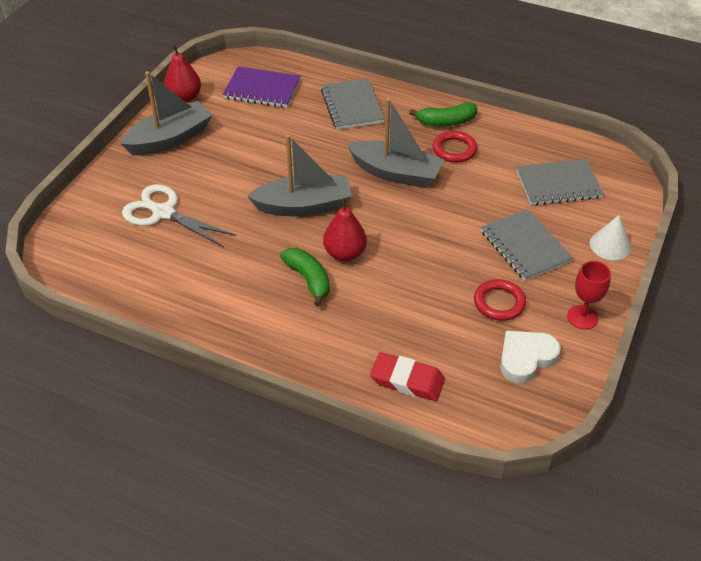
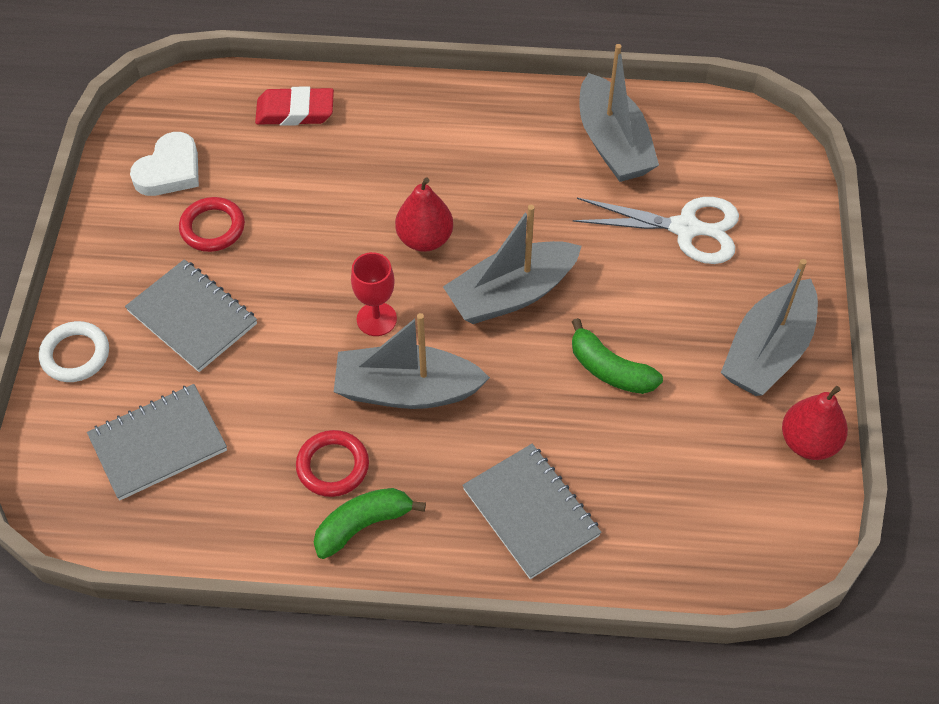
camera: 160 degrees right, 10 degrees up
(169, 281) = (613, 143): none -> grey boat
(262, 89) = (698, 503): purple notebook -> none
(308, 279) = (453, 192): green banana -> green banana (610, 370)
(582, 317) = (107, 238): red goblet -> red goblet (376, 319)
(610, 245) = (75, 355): white cone -> white ring

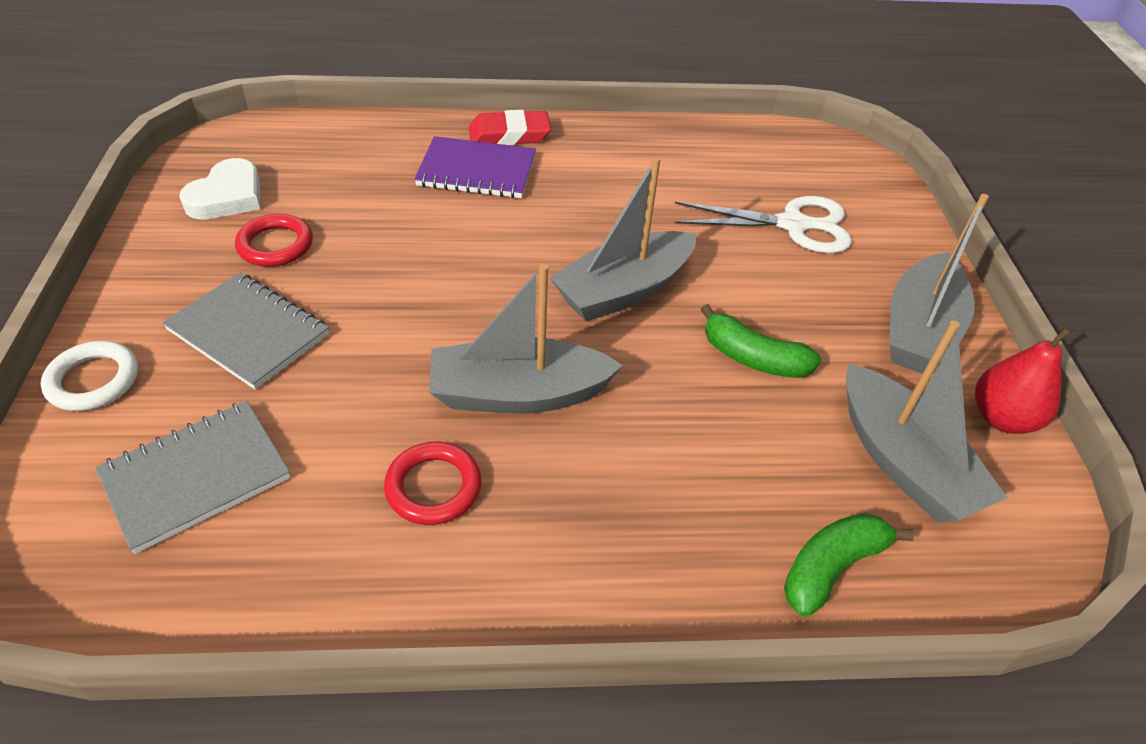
camera: 10 degrees left, 10 degrees down
(295, 111) = (367, 145): red eraser -> red eraser (509, 135)
(363, 525) = (481, 559): green banana -> green banana (831, 568)
(376, 319) = (473, 322): red goblet -> none
(396, 149) = (476, 171): none -> purple notebook
(424, 239) = (518, 245): red pear -> none
(531, 512) = (700, 523): grey notebook -> none
(613, 143) = (698, 160): grey boat -> grey boat (903, 462)

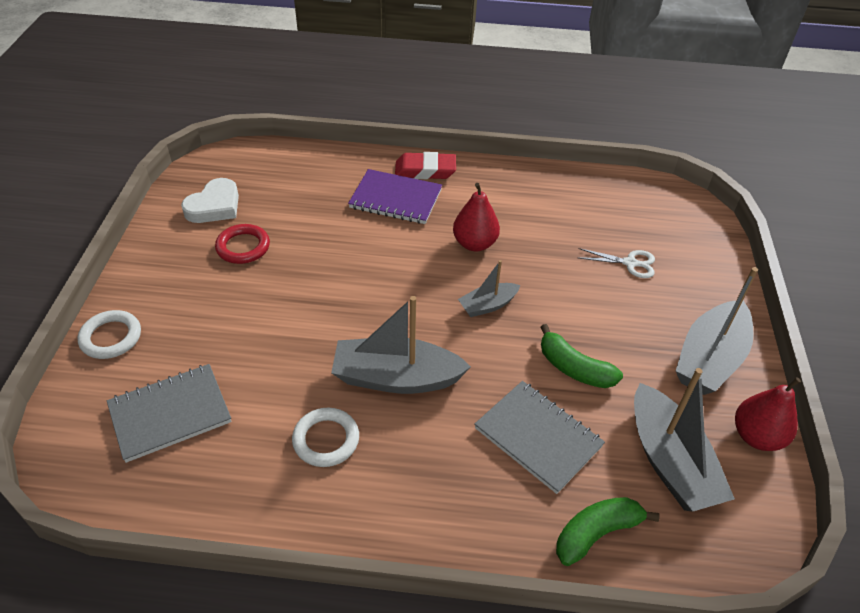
camera: 10 degrees right, 0 degrees up
(249, 332) = (217, 312): grey notebook -> grey notebook (538, 437)
(433, 487) = (326, 440): red ring -> white ring
(591, 217) = (474, 244): none -> red pear
(624, 290) = (488, 305): grey boat -> grey boat, size x0.54
(793, 225) = (630, 263): white scissors -> white scissors, size x0.57

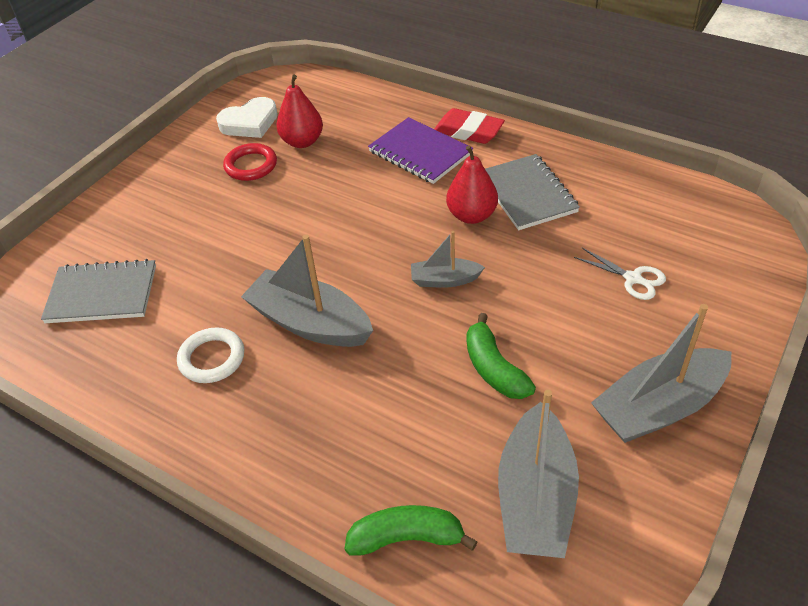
camera: 30 degrees right, 0 degrees up
(111, 337) = (97, 216): white ring -> none
(538, 437) = (410, 424): grey notebook -> grey notebook (527, 194)
(756, 436) = (658, 508): red pear -> red pear (302, 142)

